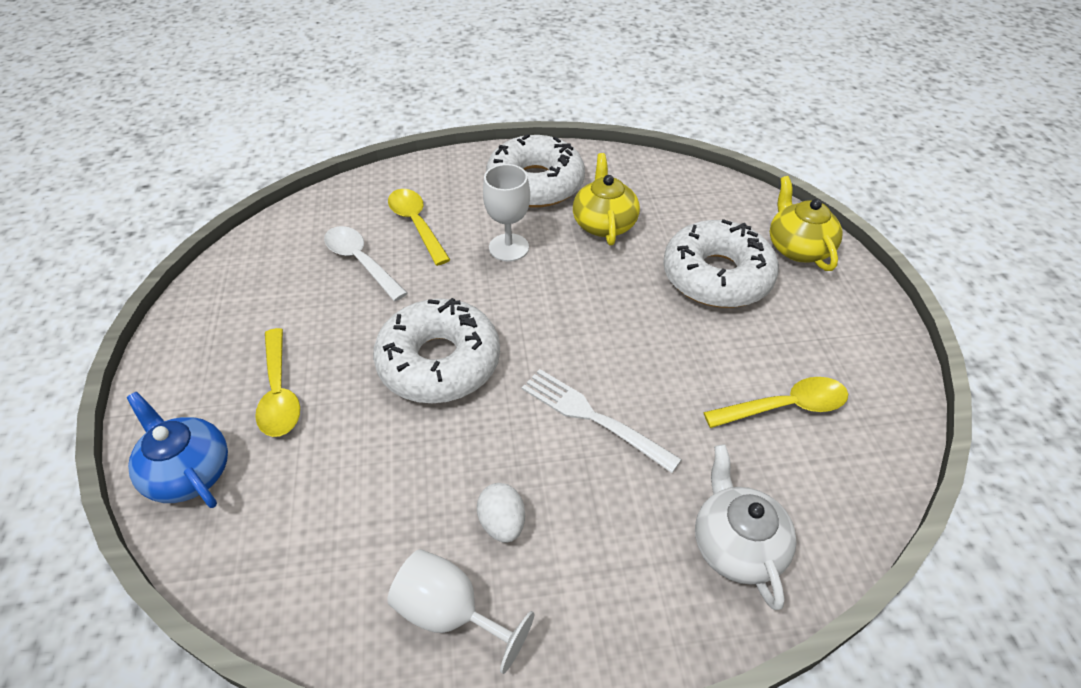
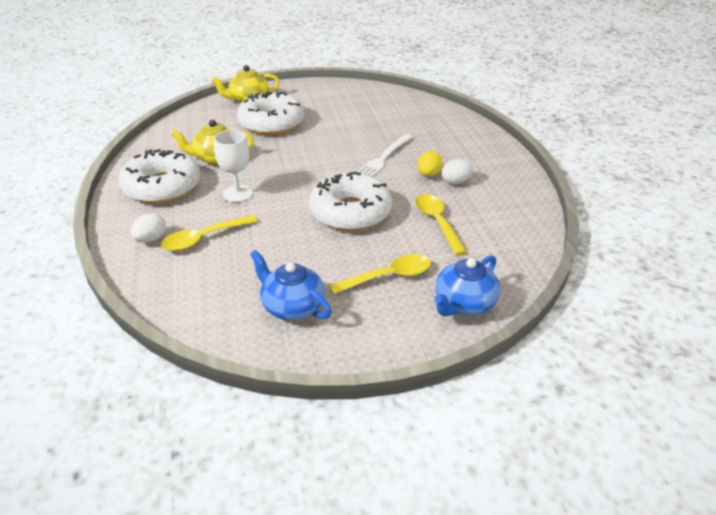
camera: 95 degrees left, 10 degrees down
(265, 299) = (292, 306): none -> blue teapot
(360, 262) = (248, 261): white spoon -> none
(427, 186) = (151, 239): none -> white egg
(450, 613) = (508, 192): white goblet -> none
(533, 481) = (428, 174): none -> yellow egg
(736, 545) = (444, 125): white teapot -> none
(785, 407) = (365, 110): yellow spoon -> yellow spoon (437, 222)

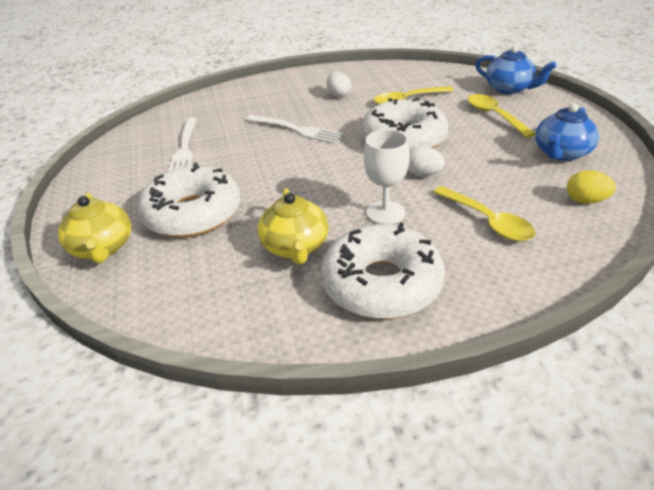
camera: 90 degrees left, 0 degrees up
(151, 239) = (508, 263): white egg -> white egg (423, 174)
(362, 114) = (184, 149): none -> white fork
(428, 174) = (327, 107): yellow egg -> yellow egg (586, 201)

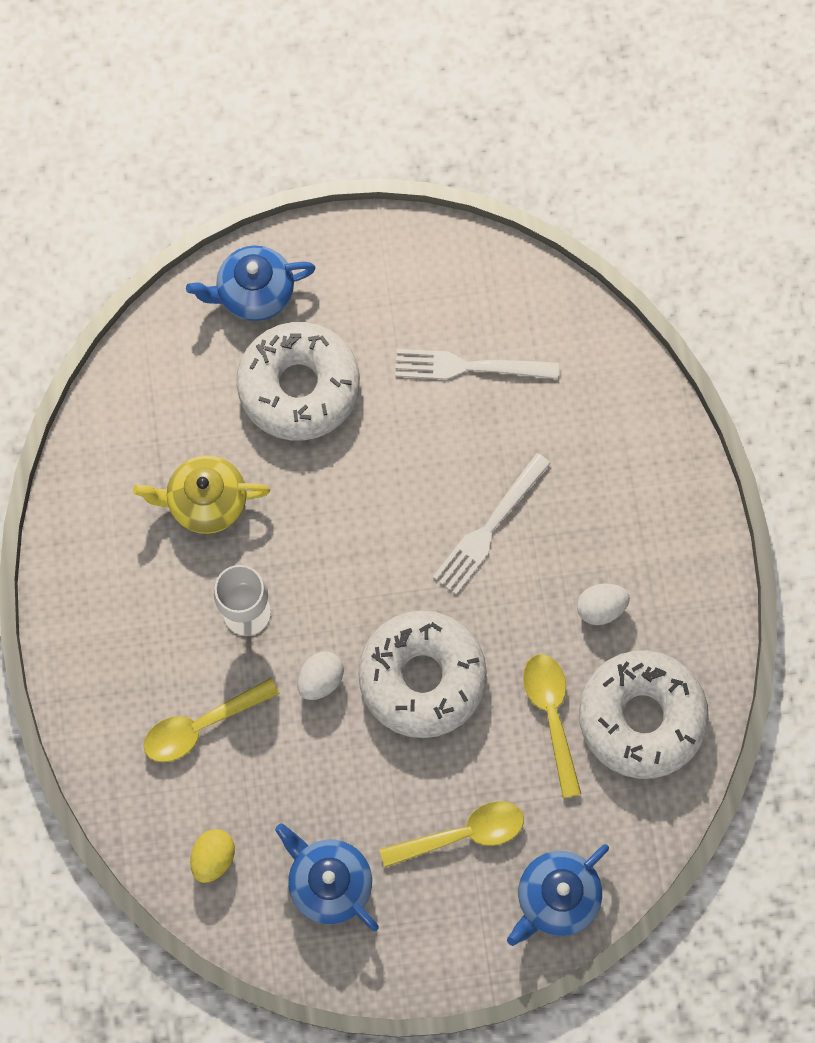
camera: 95 degrees right, 35 degrees up
(102, 248) = (254, 293): yellow teapot -> blue teapot
(382, 284) = (125, 582): white donut -> white donut (641, 717)

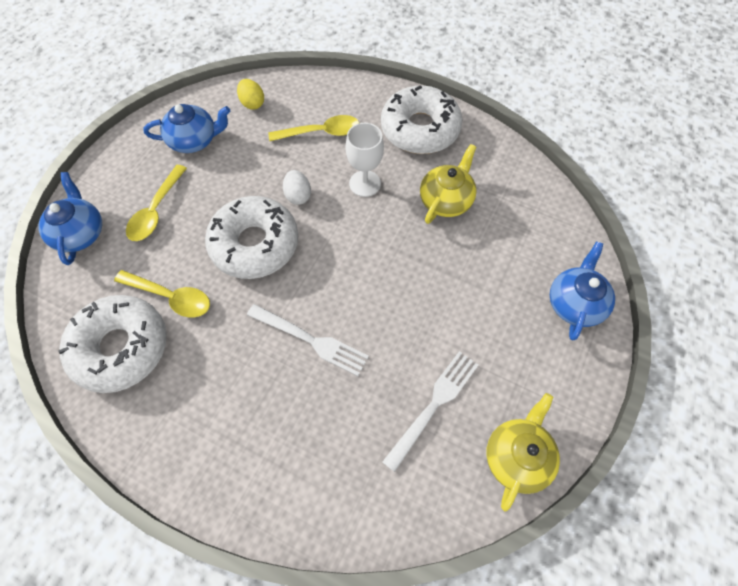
camera: 125 degrees right, 10 degrees down
(202, 725) = (321, 132): yellow spoon -> yellow spoon turned 75 degrees clockwise
(299, 387) = (488, 289): white donut -> white donut (420, 129)
(463, 267) = (517, 456): none -> yellow teapot
(489, 528) = (311, 340): white fork -> white fork turned 135 degrees clockwise
(600, 608) = (205, 373): white egg -> none

